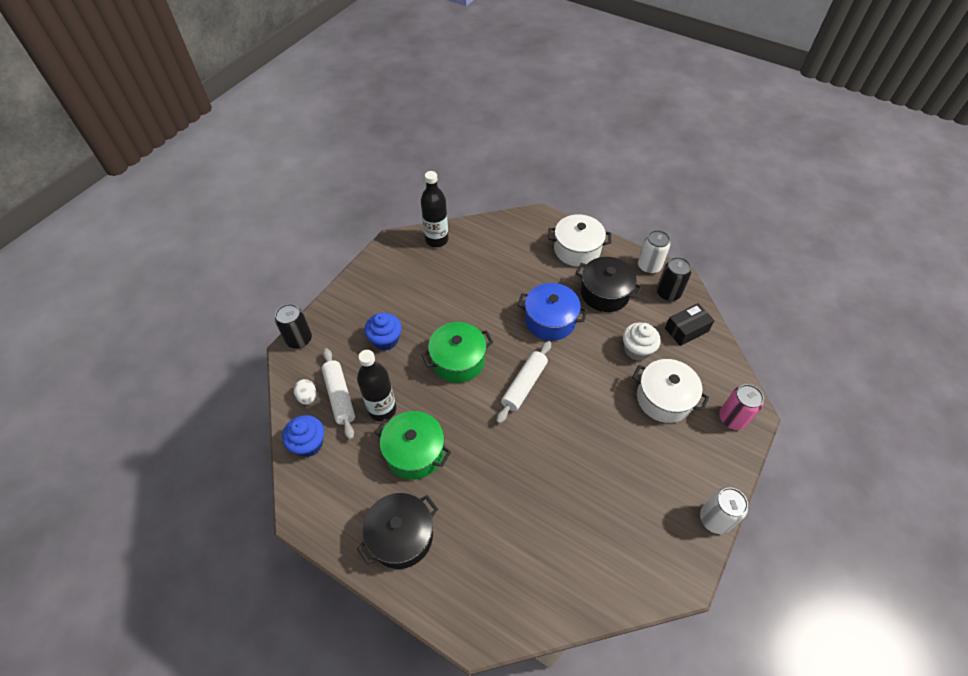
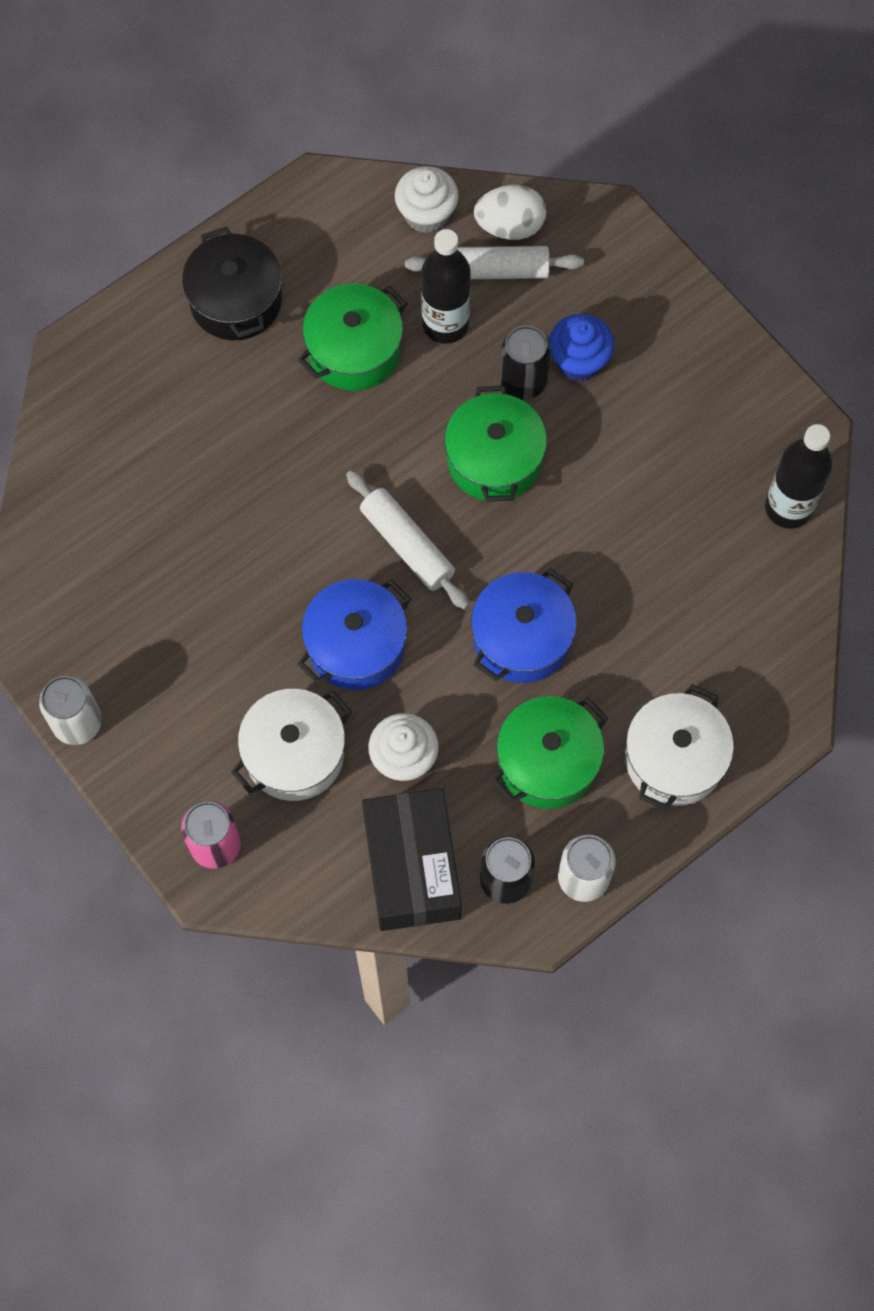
camera: 110 degrees right, 15 degrees up
(299, 339) = (628, 233): black can -> black can (523, 381)
(307, 397) = (510, 226): white egg -> white egg, size x1.56
(308, 444) = (426, 214): blue cupcake -> white cupcake
(591, 390) = (356, 645): none -> blue pot
(605, 293) = (547, 761): black pot -> green pot
(686, 330) = (412, 867): black box -> black box, size x1.67

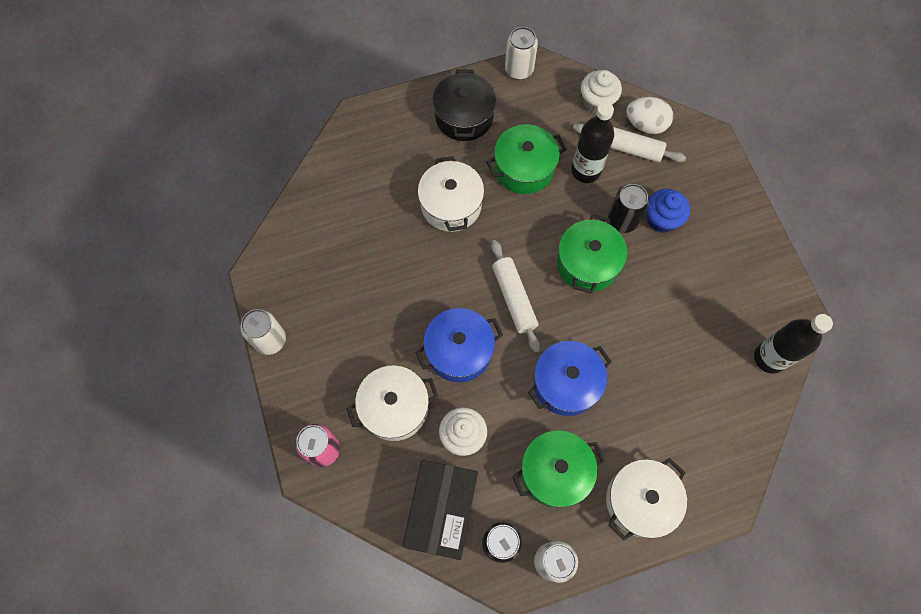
camera: 20 degrees right, 0 degrees up
(266, 440) = (451, 205): none -> white pot
(292, 200) = (519, 69): none -> white can

